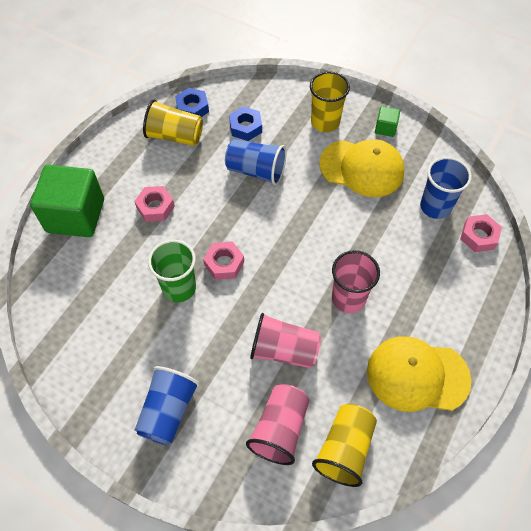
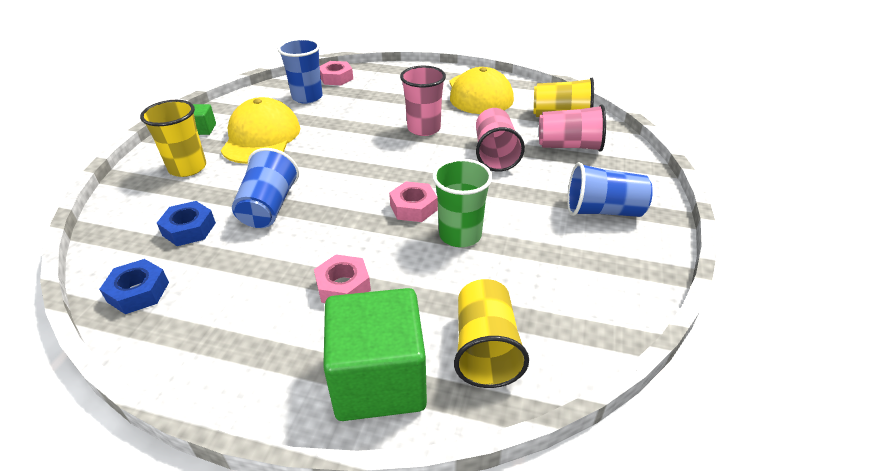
camera: 105 degrees left, 20 degrees down
(175, 136) = (200, 298): yellow cup -> yellow cup (485, 349)

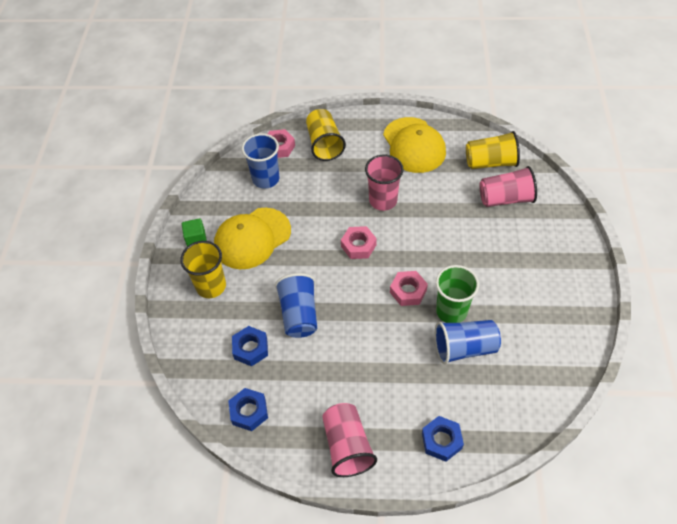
camera: 10 degrees left, 15 degrees up
(261, 137) = (252, 238): yellow cap -> yellow cap turned 120 degrees counterclockwise
(343, 286) = (388, 375): pink nut -> pink nut (358, 246)
(379, 380) = (441, 441): green cube -> blue nut
(485, 349) = (499, 403): yellow cup -> yellow cup (324, 144)
(495, 154) = (450, 220): pink cup -> pink cup (347, 446)
(603, 211) = (546, 265): blue cup -> blue cup (464, 348)

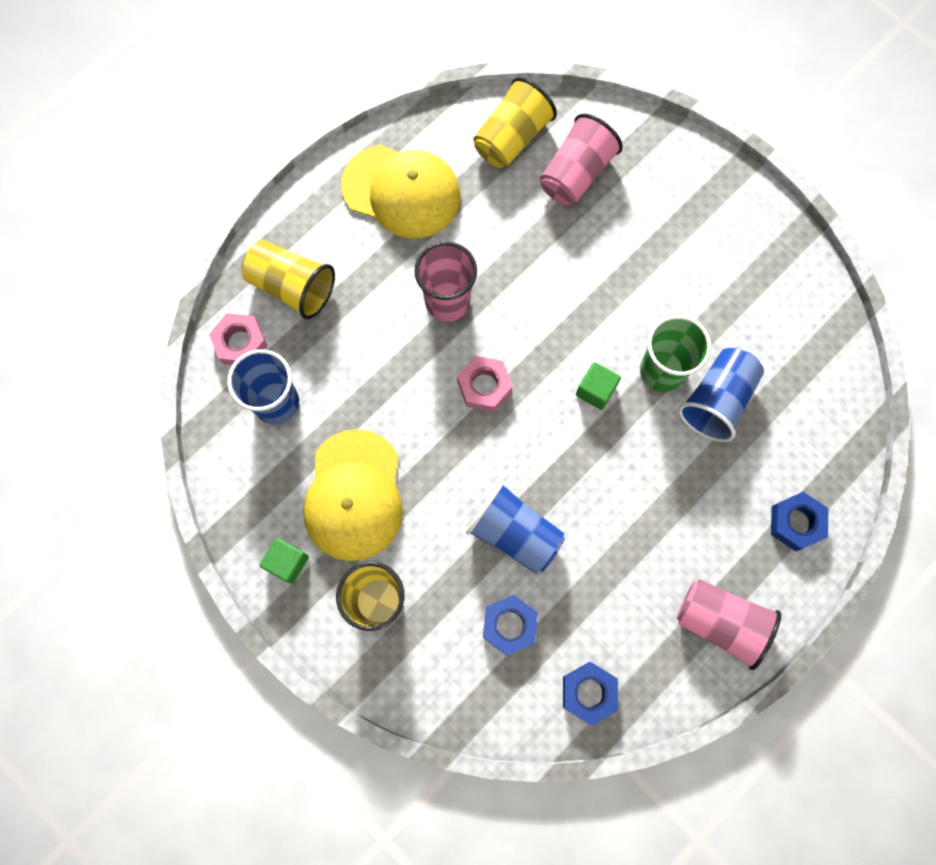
camera: 50 degrees left, 20 degrees up
(408, 291) = (595, 390): pink nut -> green cube

